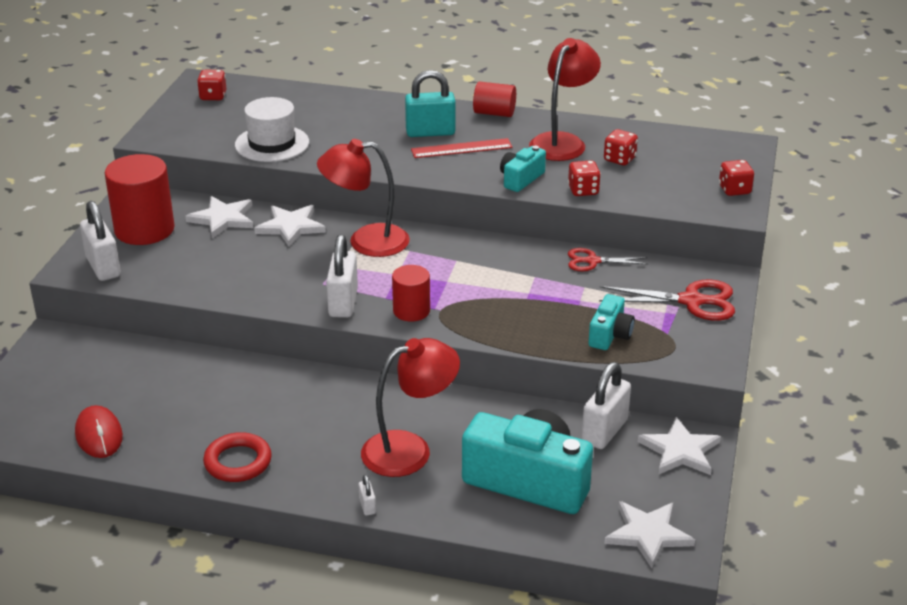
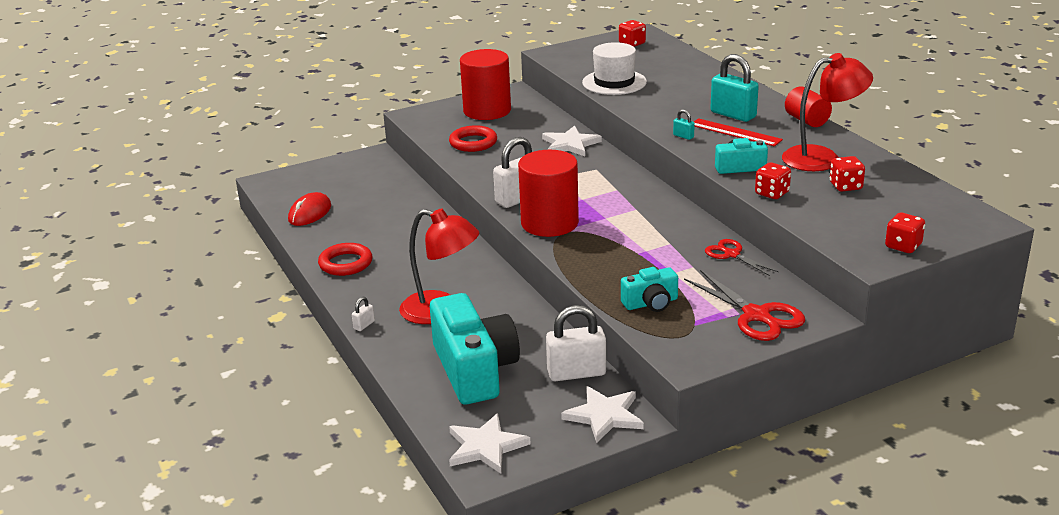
camera: 50 degrees right, 5 degrees down
(103, 267) = (430, 120): white padlock -> none
(194, 269) = (473, 143): none -> red ring
(223, 219) = (539, 123): white star -> none
(366, 241) = (599, 172): red lamp -> none
(411, 311) = (549, 223): red cylinder -> red cylinder, size x1.74
(428, 171) = (683, 136): none -> turquoise padlock

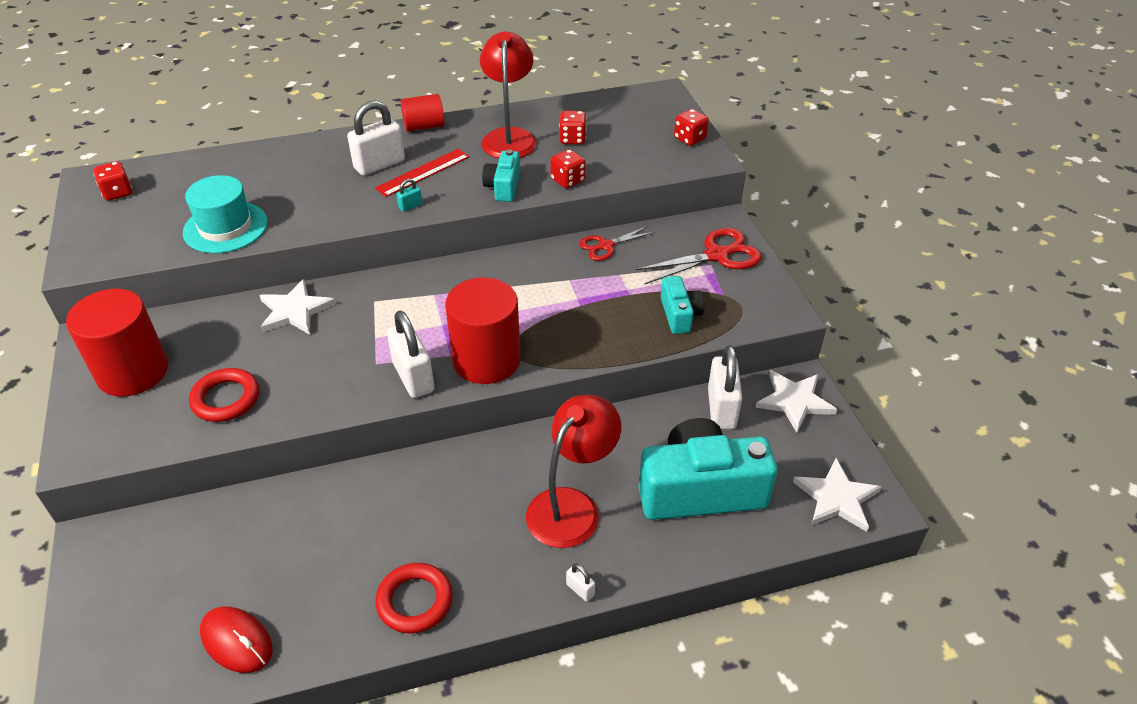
camera: 80 degrees left, 15 degrees up
(614, 82) = (225, 227): white hat -> turquoise hat
(733, 115) = (379, 165): turquoise padlock -> white padlock

